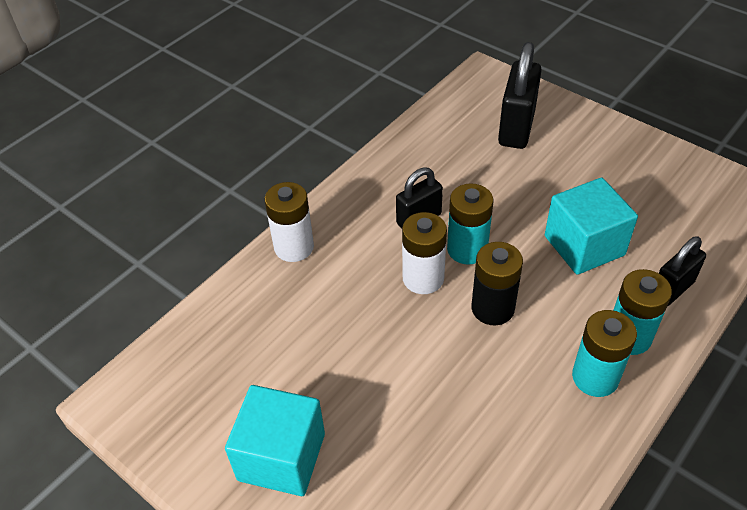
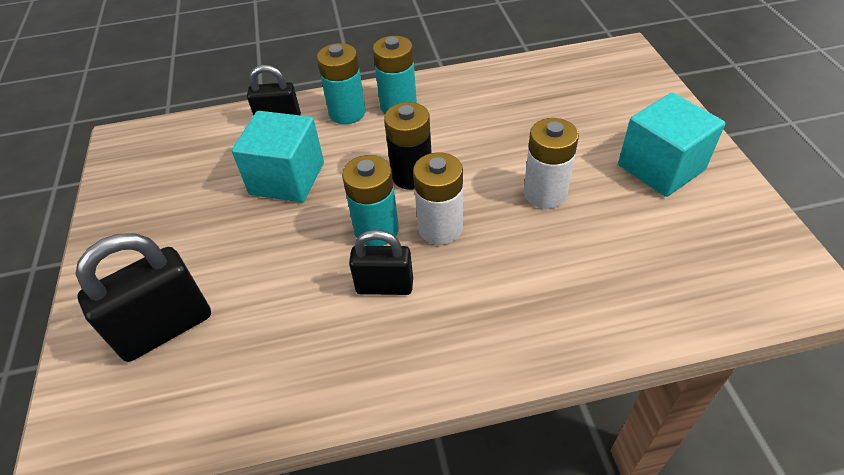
camera: 140 degrees left, 0 degrees up
(294, 247) = (538, 337): white battery -> white battery (545, 193)

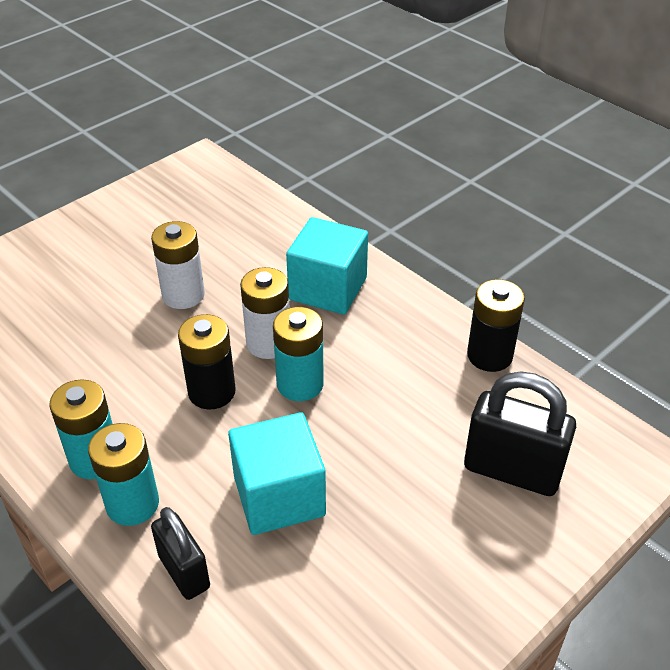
camera: 125 degrees left, 5 degrees down
(287, 398) = (489, 356): none -> black battery
(384, 286) = (355, 350): black padlock -> none
(661, 167) = (110, 240): turquoise cube -> turquoise cube (328, 289)

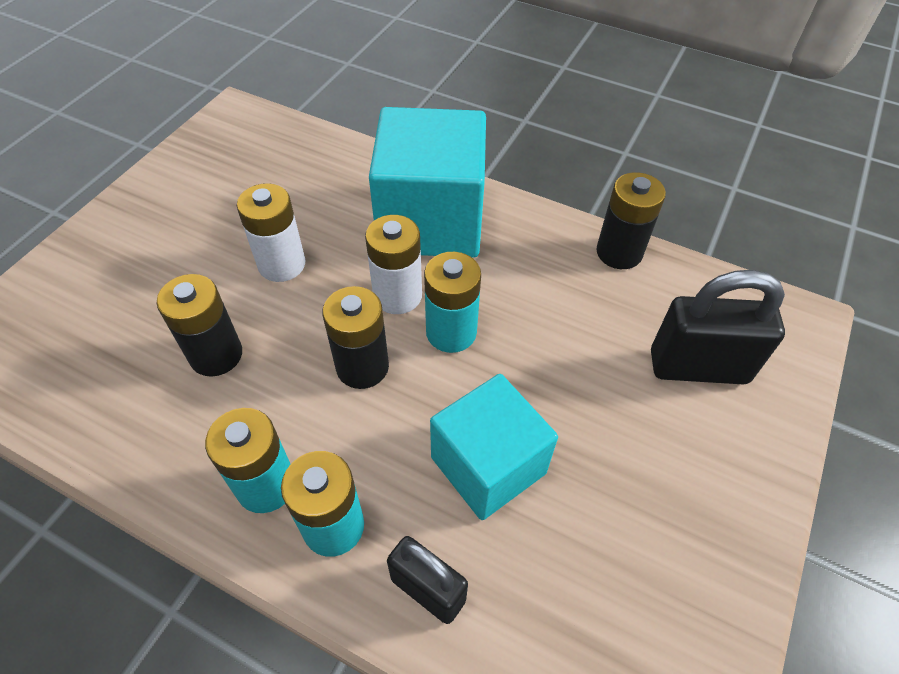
camera: 20 degrees left, 10 degrees up
(100, 353) = (216, 355): none -> black battery
(328, 289) = (431, 221): turquoise cube -> turquoise cube, size x1.51

